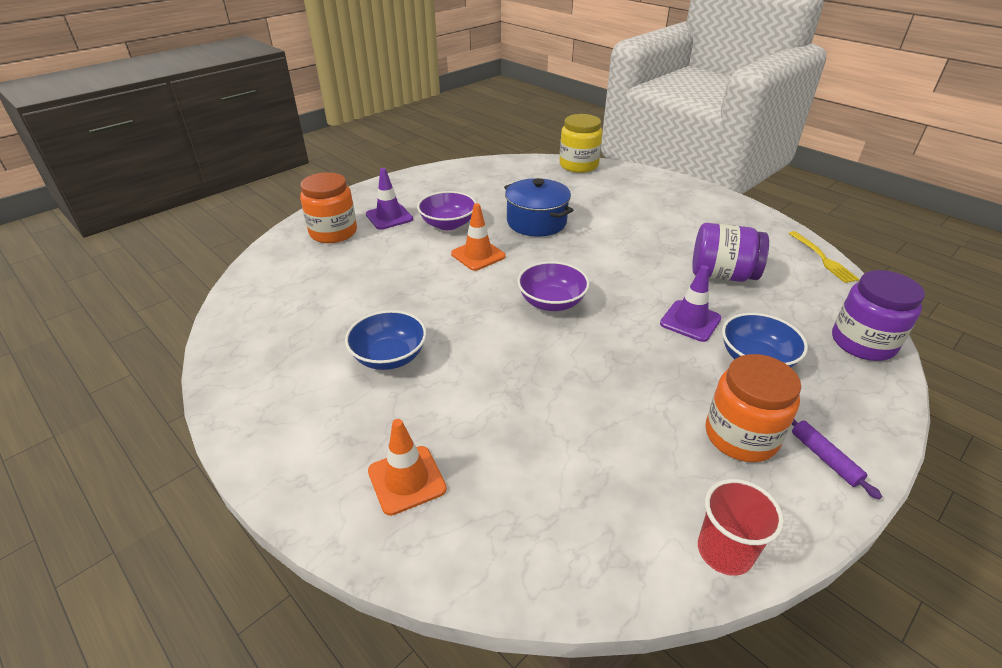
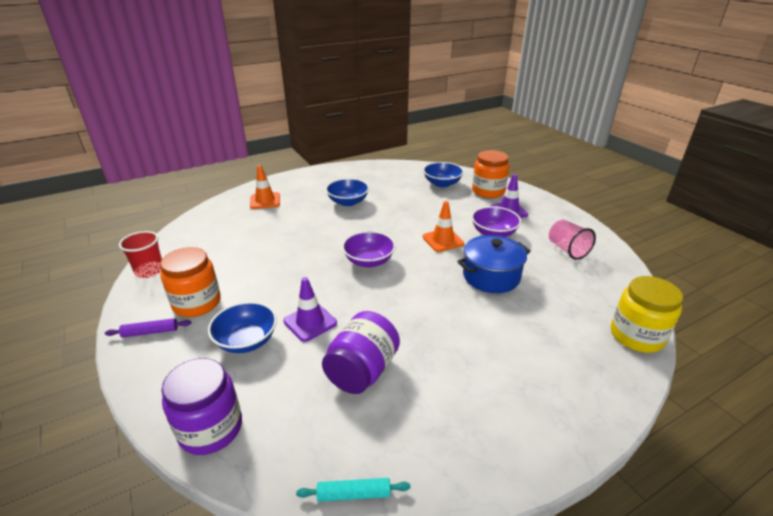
camera: 105 degrees right, 5 degrees down
(308, 270) = (442, 183): none -> blue bowl
(466, 186) = (567, 250): none -> pink cup
(823, 259) = (354, 494): yellow fork -> turquoise rolling pin

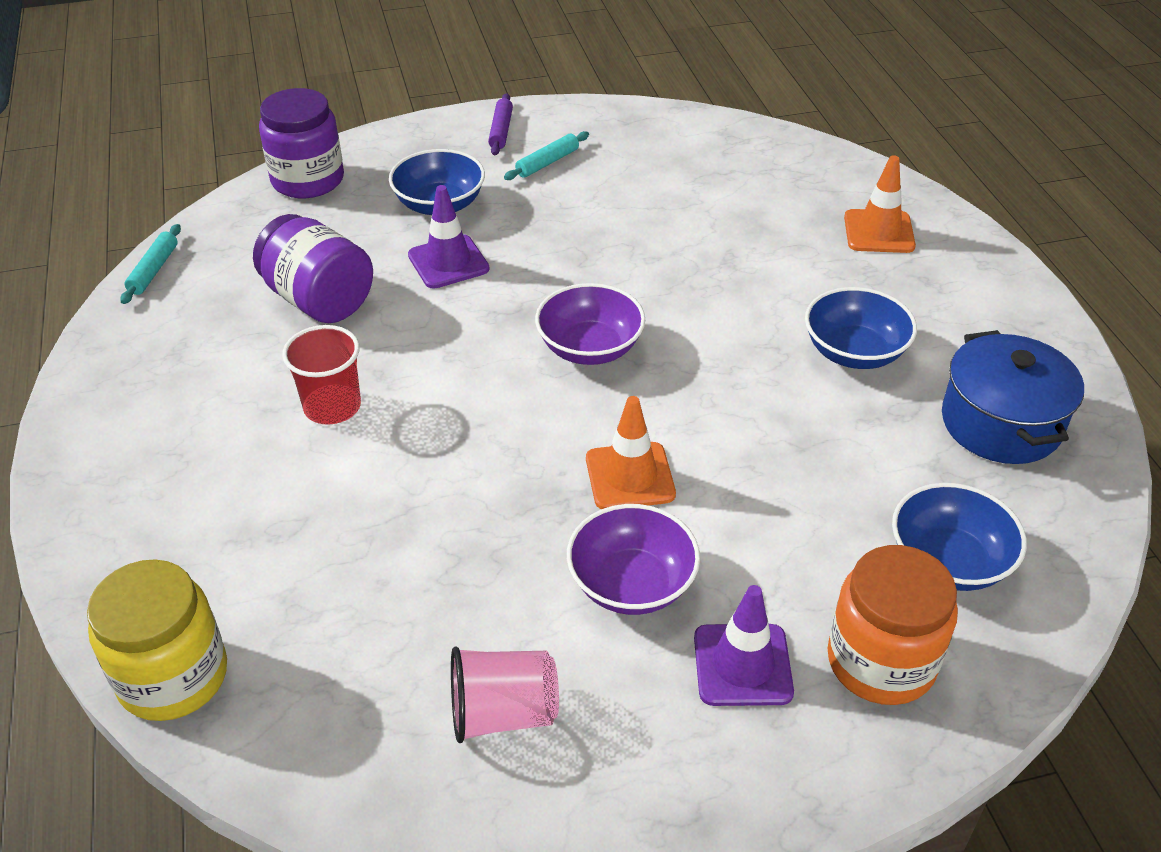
camera: 105 degrees right, 10 degrees up
(149, 271) = (651, 119): red cup -> red cup (332, 407)
(197, 303) = (547, 163): orange jar -> turquoise rolling pin
(491, 276) = (462, 515): blue pot -> blue pot (1001, 423)

